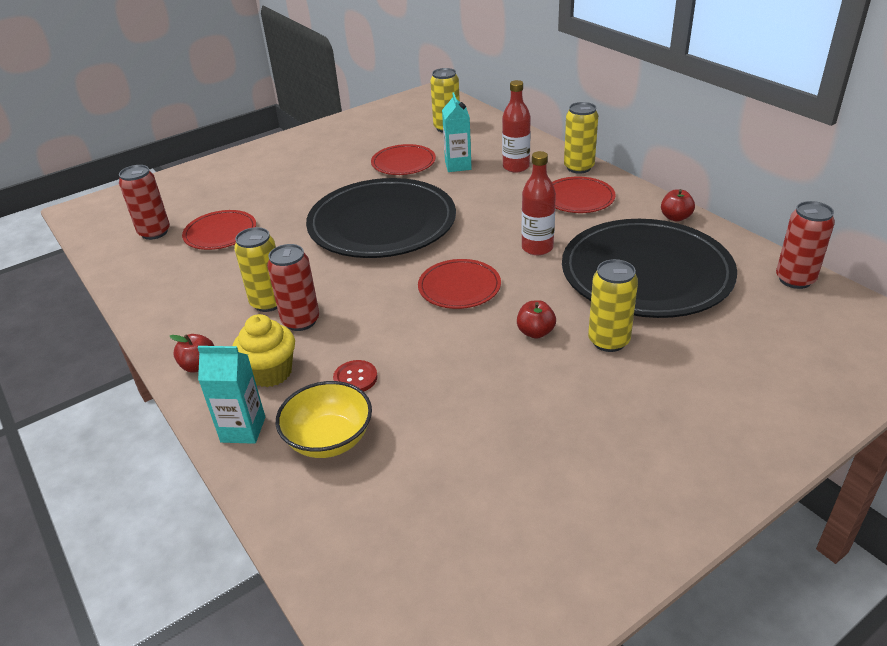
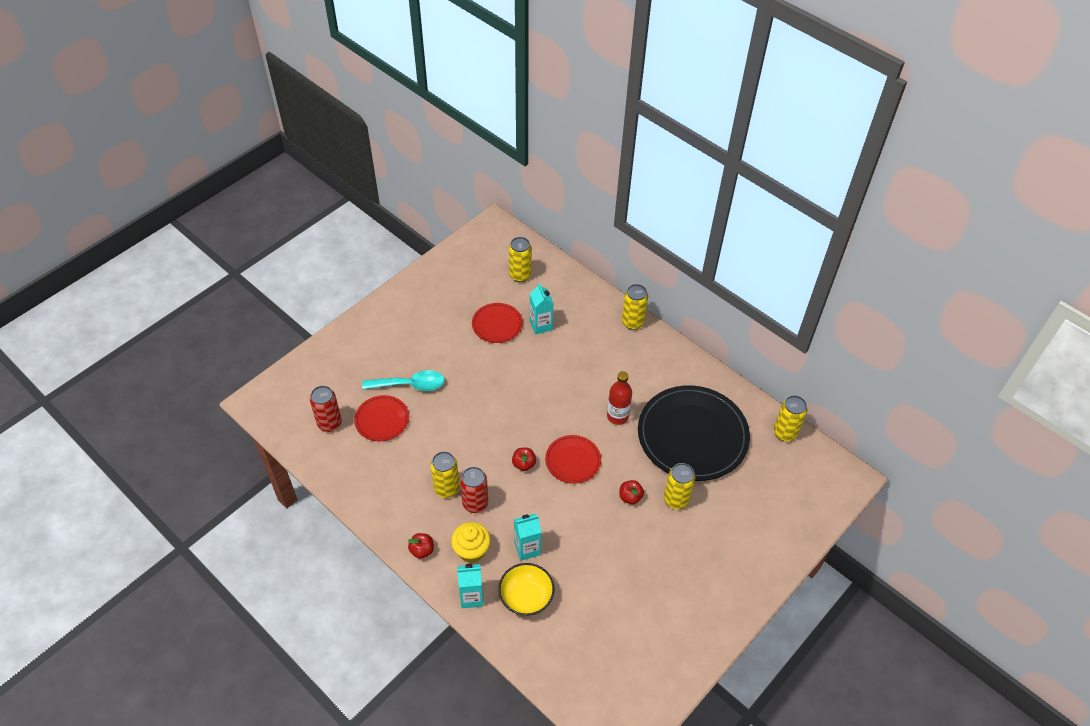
camera: 15 degrees left, 15 degrees up
(272, 206) = (410, 385): none -> turquoise spoon
(355, 378) = (527, 548): red button -> turquoise carton
(382, 223) = (501, 399): black plate -> none
(516, 167) = (585, 324): red bottle -> none
(578, 198) = (637, 359): red plate -> none
(675, 217) = (707, 376): red apple -> red apple (524, 464)
(795, 279) = (784, 433): red can -> yellow can

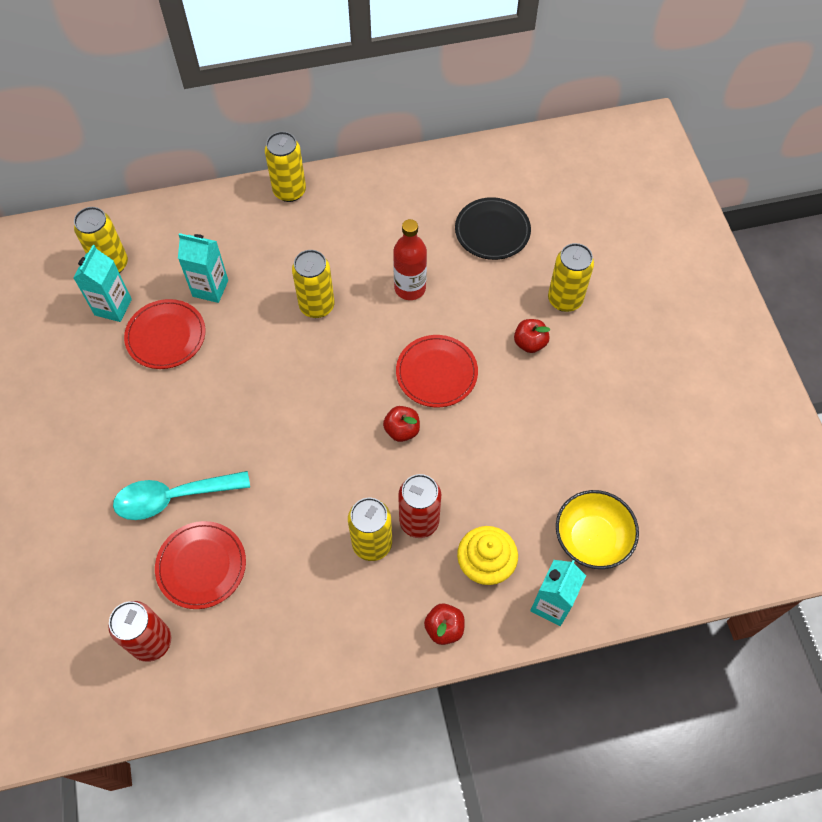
camera: 55 degrees left, 10 degrees up
(410, 385) = (173, 497): turquoise spoon -> turquoise spoon turned 135 degrees counterclockwise
(527, 548) = (525, 497): turquoise carton -> turquoise carton (113, 307)
(692, 435) = (492, 231): black plate -> black plate, size x0.49
(784, 433) = (552, 146): yellow can -> yellow can (317, 306)

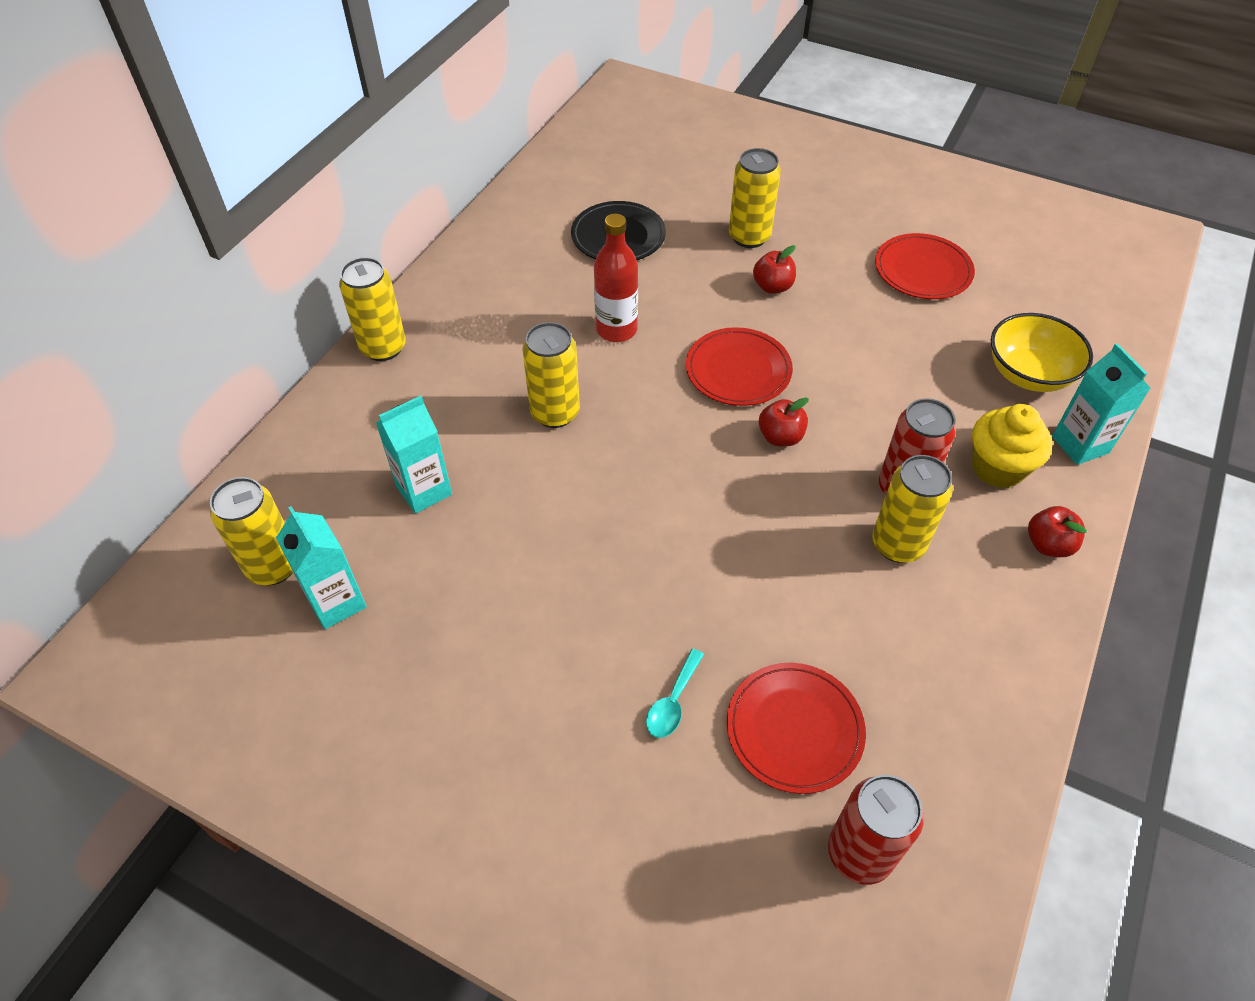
camera: 50 degrees left, 10 degrees down
(166, 336) = (439, 572): red plate -> red plate (923, 270)
(173, 497) = (673, 701): turquoise spoon -> turquoise spoon, size x0.51

